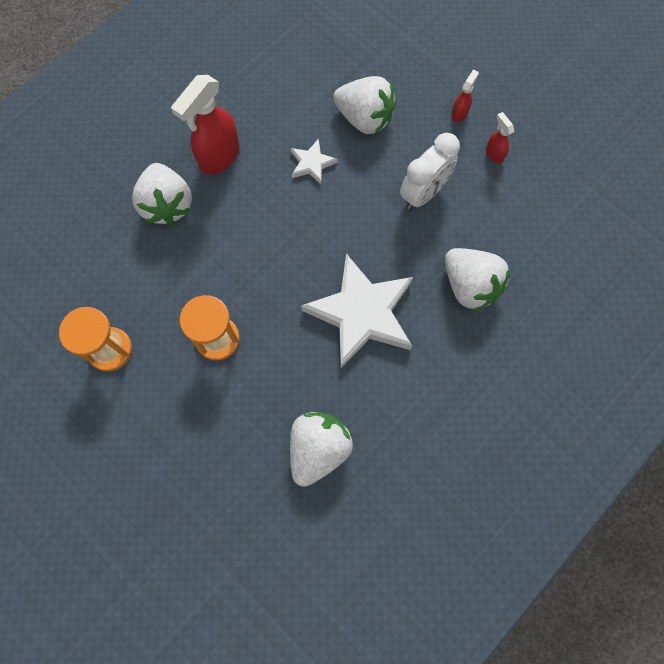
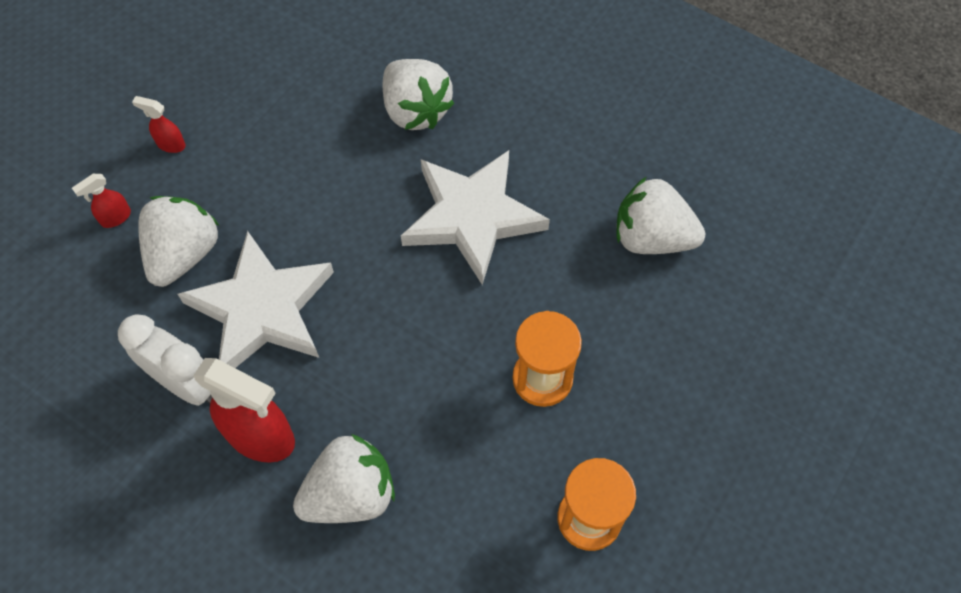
camera: 100 degrees left, 10 degrees down
(312, 163) = (262, 309): white star -> white star, size x2.20
(423, 193) = (295, 171): white clock -> white clock (187, 384)
(469, 286) = (415, 111): white strawberry -> white strawberry turned 105 degrees clockwise
(494, 154) = (230, 102): red spray bottle -> red spray bottle (115, 218)

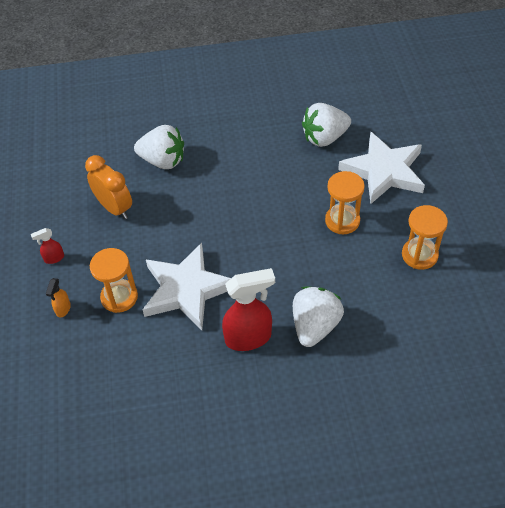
camera: 40 degrees left, 10 degrees down
(115, 218) = (63, 309): red spray bottle -> orange spray bottle
(184, 254) = (119, 297): white strawberry -> orange hourglass
(187, 384) = (187, 346): white clock -> none
(297, 132) = (114, 208): none -> orange clock
(472, 217) = (240, 184): white star -> white star (384, 171)

